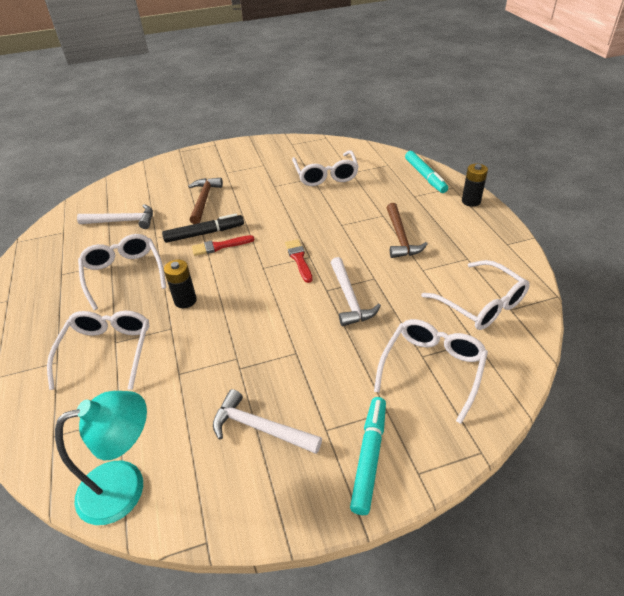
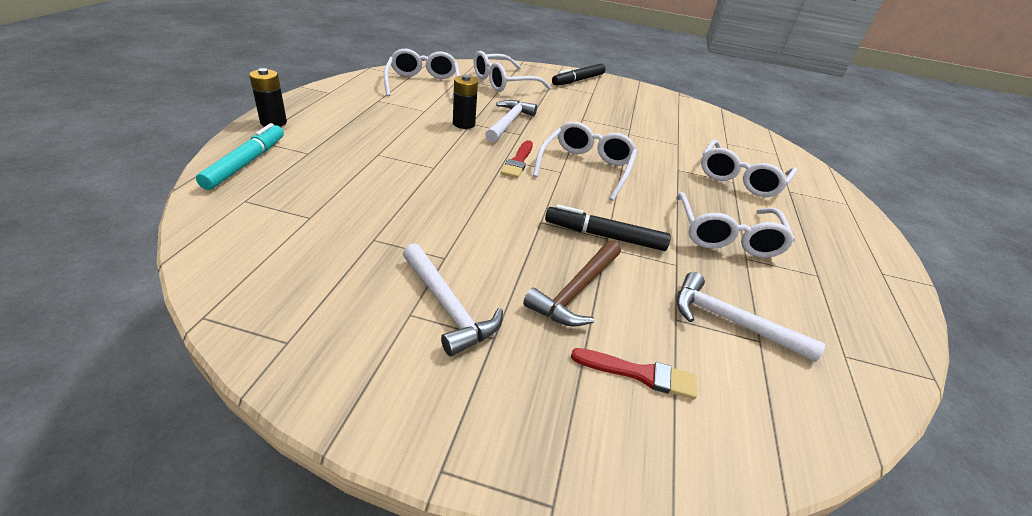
camera: 155 degrees left, 5 degrees down
(125, 486) = (722, 120): turquoise lamp -> none
(185, 300) = (657, 181): black battery -> black battery (463, 124)
(220, 246) = (593, 211): red brush -> red brush (639, 374)
(260, 428) = (631, 106): white hammer -> white hammer (448, 307)
(326, 175) = (349, 232): white glasses -> white glasses (586, 168)
(369, 457) = (578, 80): turquoise marker -> black marker
(400, 237) = (399, 132): brown hammer -> none

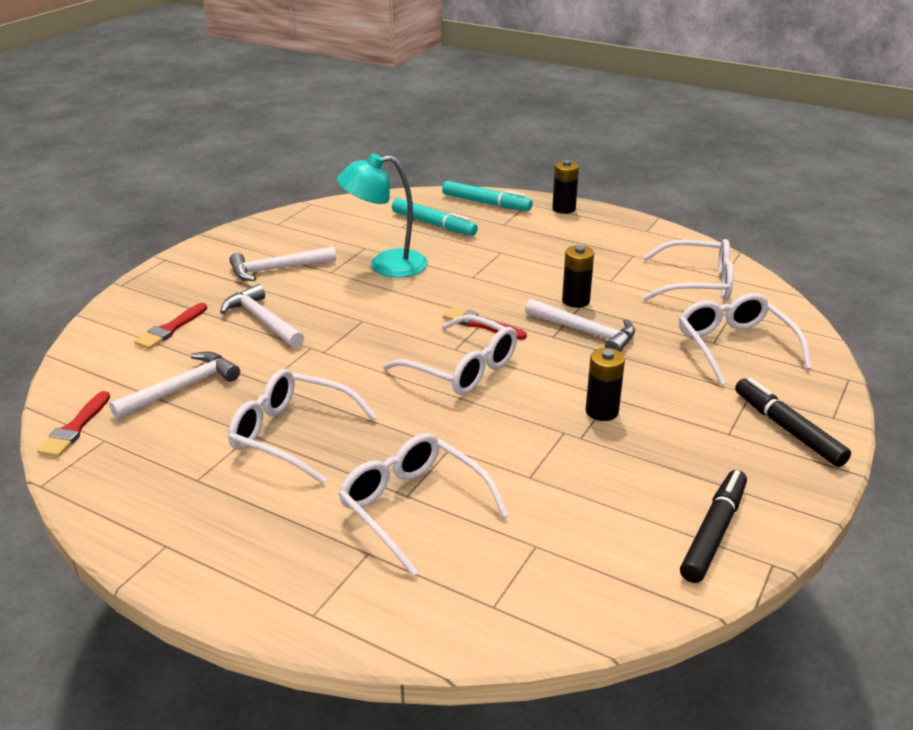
camera: 110 degrees right, 5 degrees down
(305, 194) = (433, 224): none -> turquoise marker
(419, 218) = (386, 265): none -> turquoise lamp
(576, 291) = (262, 320): brown hammer -> white hammer
(599, 122) = (602, 411): none -> black battery
(604, 236) = (326, 350): black marker -> black marker (713, 532)
(858, 389) = (75, 428): none -> red brush

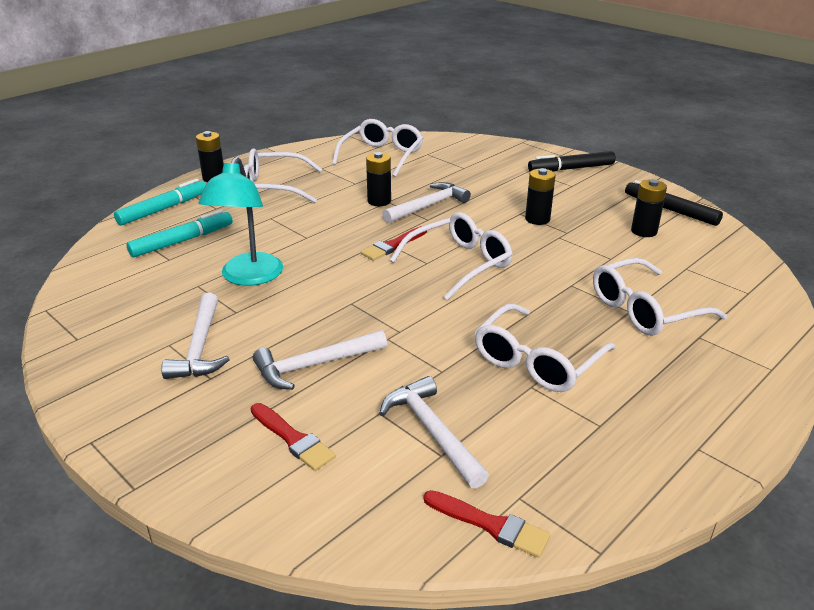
camera: 75 degrees left, 0 degrees up
(624, 505) = (644, 231): none -> black battery
(734, 346) = (472, 162): white glasses -> white glasses (273, 187)

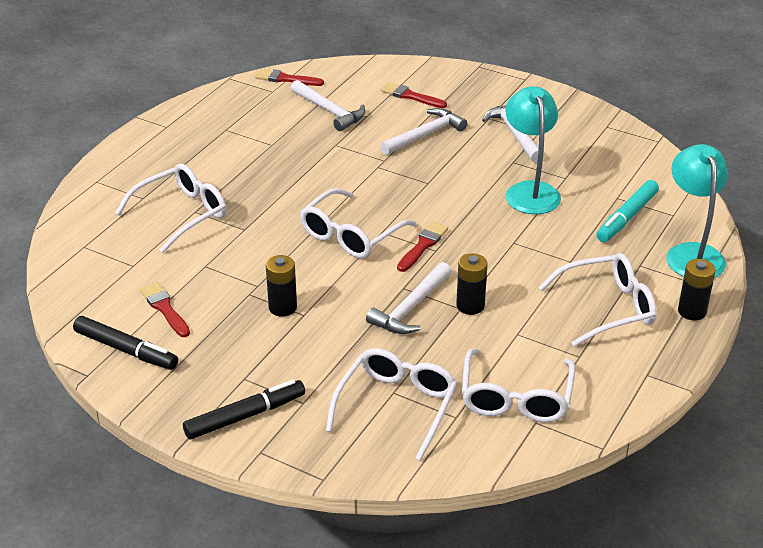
camera: 165 degrees right, 5 degrees up
(163, 209) = (691, 253): turquoise marker -> turquoise lamp
(537, 361) = (269, 161): white glasses -> white glasses (396, 406)
(644, 231) = (165, 309): black battery -> red brush

